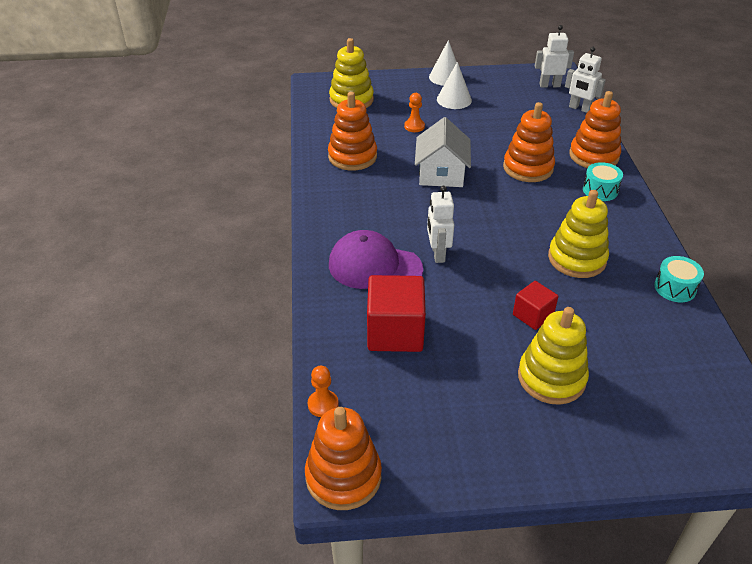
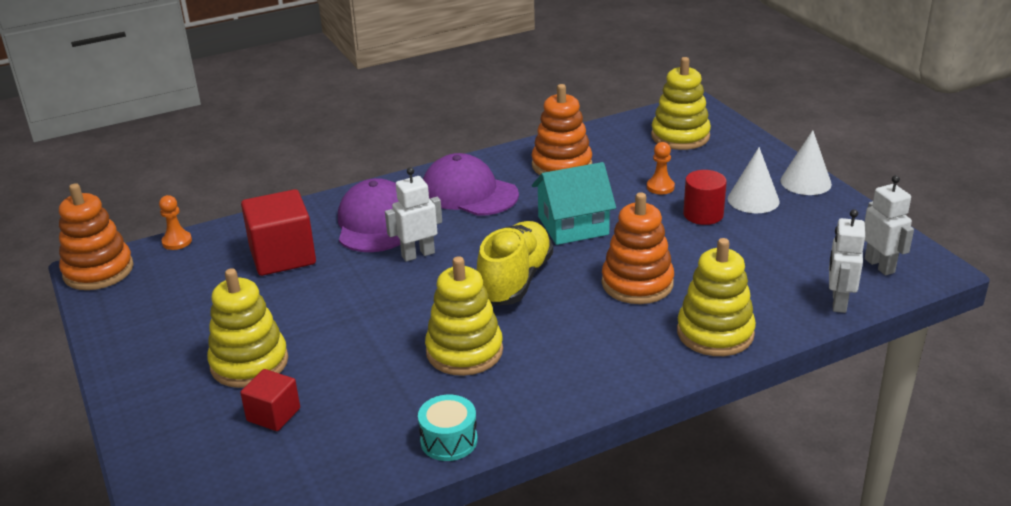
camera: 70 degrees right, 10 degrees down
(361, 208) = (469, 193): none -> purple cap
(441, 173) = (573, 225): white house -> turquoise house
(460, 121) = (703, 214): none -> red cylinder
(499, 216) = (515, 280): none -> yellow shoe
(533, 315) = (343, 335): red cube -> red cube (273, 414)
(593, 156) = (715, 333): orange stacking toy -> yellow stacking toy
(600, 190) = (631, 350): turquoise drum -> none

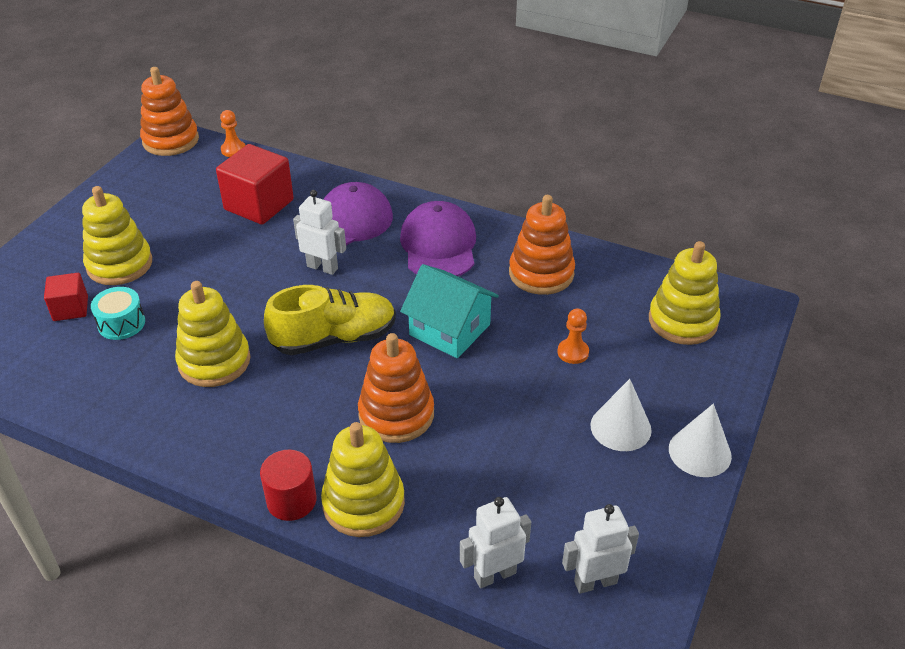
camera: 50 degrees right, 10 degrees up
(449, 440) = (98, 412): turquoise drum -> turquoise drum (121, 323)
(703, 214) = (555, 404): red cylinder -> red cylinder (291, 500)
(880, 265) = (595, 582): white robot -> white robot turned 135 degrees counterclockwise

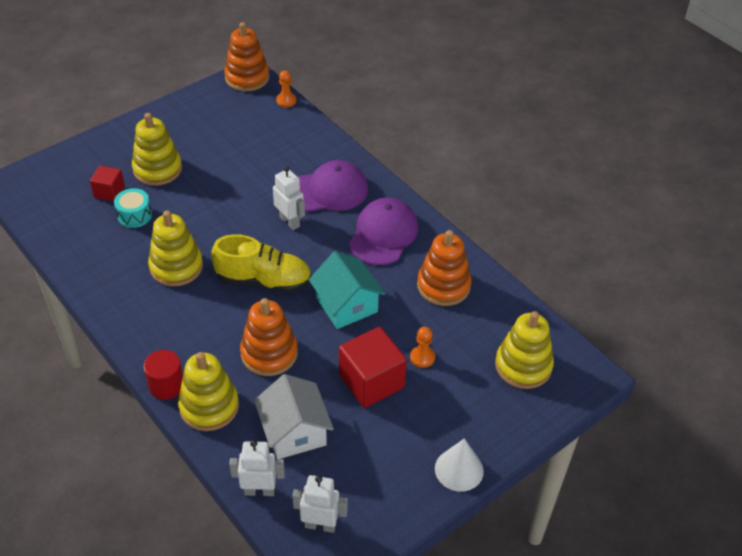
camera: 25 degrees right, 5 degrees up
(259, 205) = (276, 154): red cube -> red cube (371, 381)
(488, 489) = (294, 432): none -> white house
(620, 427) = (415, 427): white cone -> none

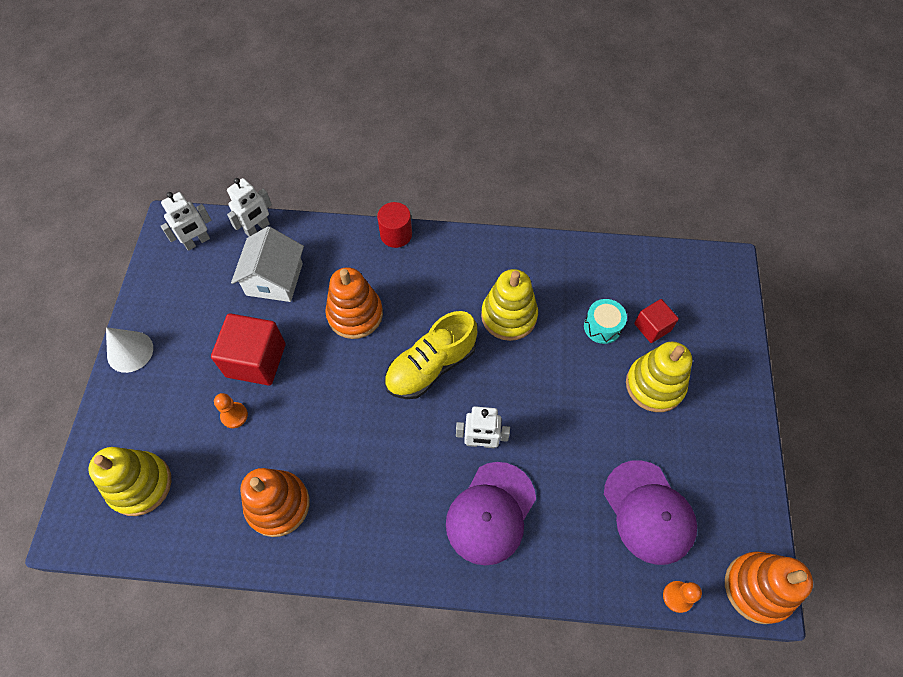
camera: 135 degrees right, 15 degrees up
(209, 406) = (351, 246): yellow stacking toy -> none
(294, 432) = (274, 279): white house -> white house turned 75 degrees clockwise
(346, 305) = (342, 406): turquoise house -> none
(383, 234) = (386, 511): purple cap -> purple cap (648, 512)

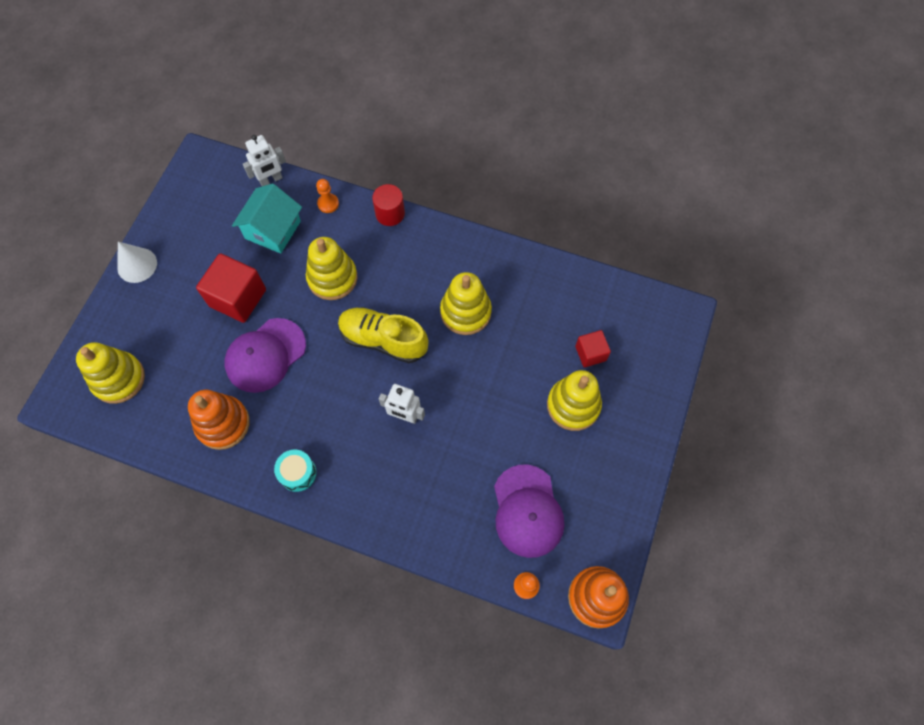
camera: 15 degrees right, 5 degrees up
(197, 242) = (216, 180): white robot -> none
(234, 415) = (207, 341): orange pawn -> orange pawn (328, 204)
(274, 279) = (273, 229): white house -> turquoise house
(355, 314) = (332, 278): orange stacking toy -> yellow stacking toy
(431, 366) = (383, 340): yellow shoe -> yellow shoe turned 45 degrees clockwise
(491, 513) = (394, 476): purple cap -> purple cap (265, 355)
(602, 326) = (545, 342): turquoise drum -> turquoise drum (298, 473)

